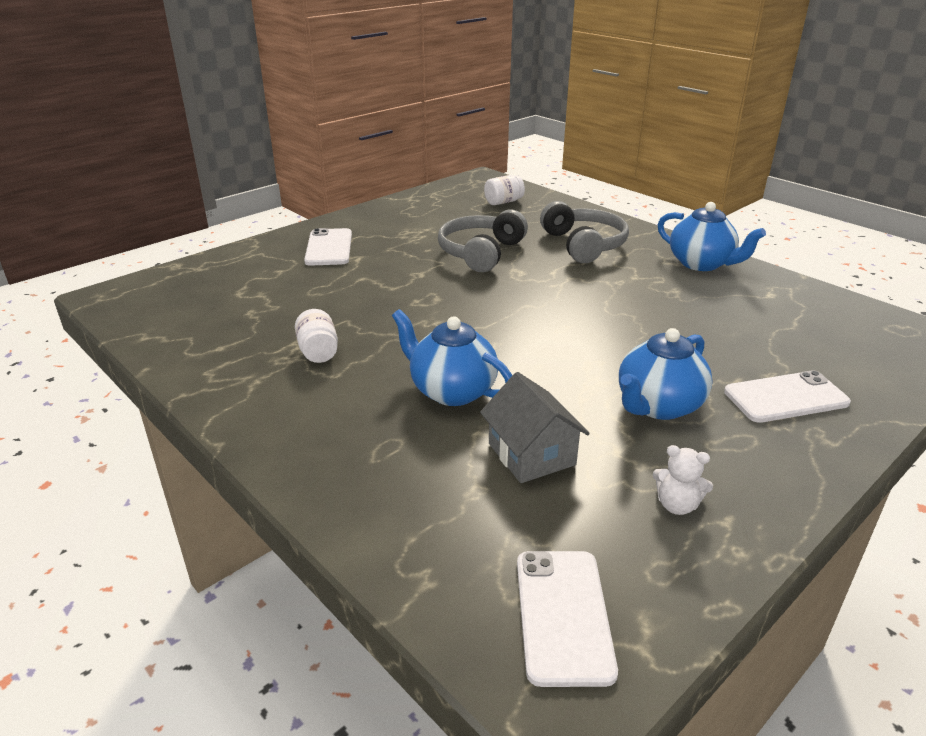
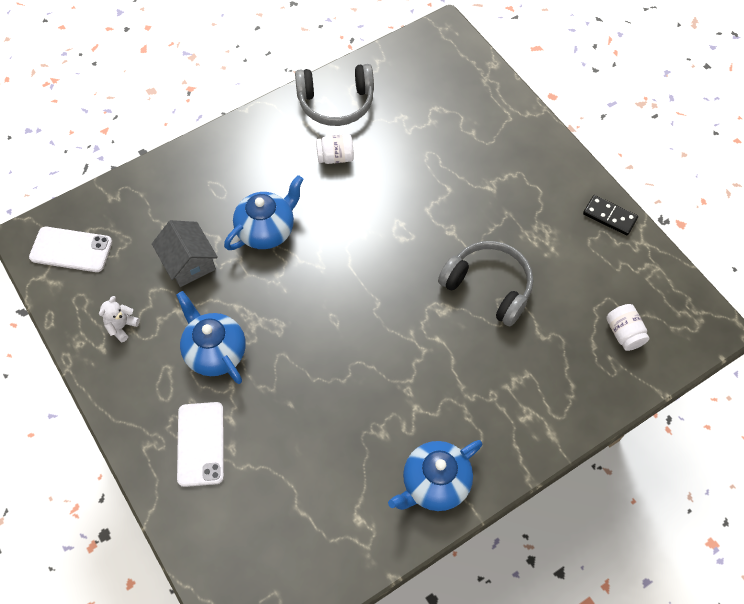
camera: 100 degrees right, 30 degrees up
(329, 248) = (515, 167): white phone -> none
(384, 209) = (609, 216): none -> black domino
(531, 454) = (189, 263): grey house -> grey house turned 75 degrees clockwise
(583, 245) = (495, 383): grey headphones -> grey headphones (336, 103)

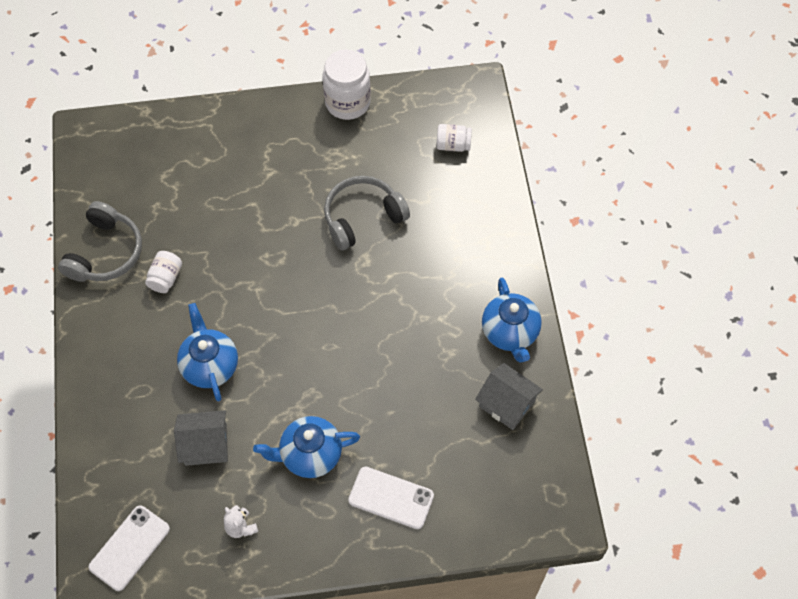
camera: 65 degrees left, 0 degrees up
(351, 514) = (507, 403): none -> grey house
(609, 216) = (347, 102): black domino -> white jar

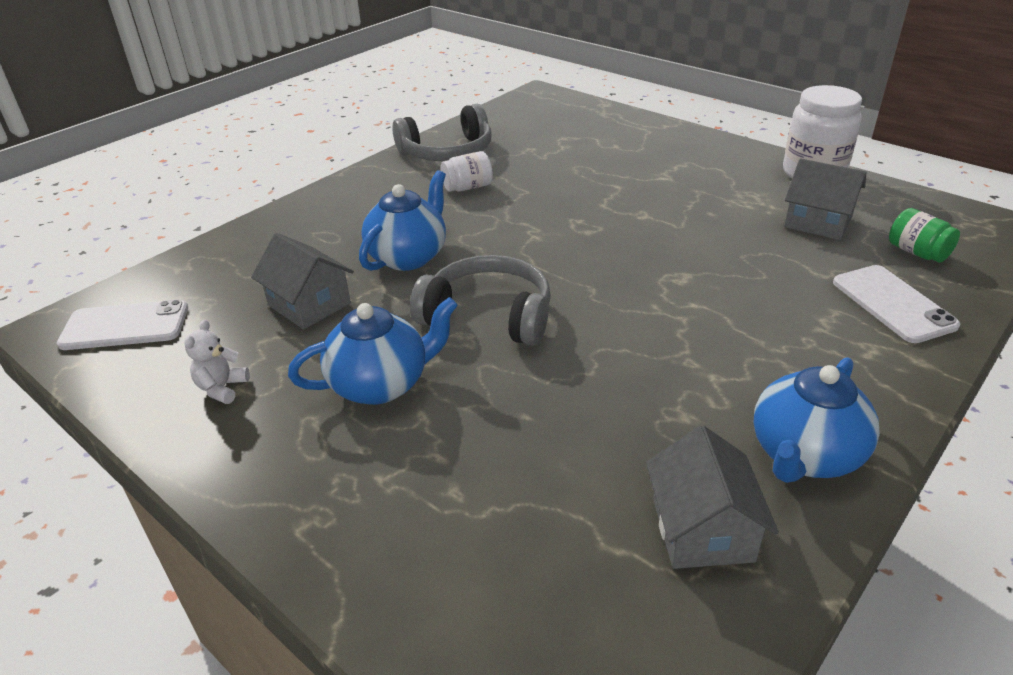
camera: 50 degrees right, 25 degrees down
(310, 455) = (381, 384): blue teapot -> blue teapot turned 120 degrees clockwise
(362, 217) = (723, 248): grey headphones -> grey headphones (488, 316)
(388, 154) = (818, 222): none -> grey house
(391, 498) = (399, 499): white phone -> white phone (893, 304)
(453, 145) = (917, 252): white jar -> green jar

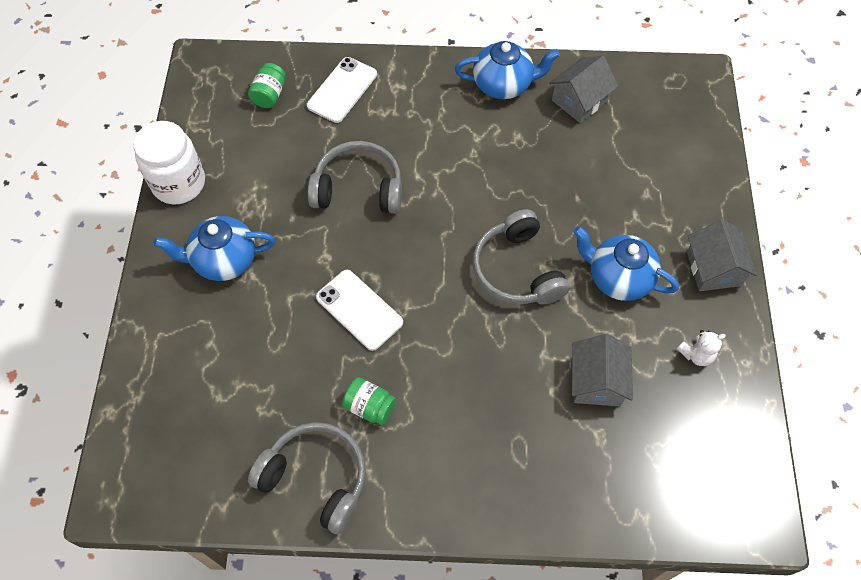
camera: 130 degrees left, 25 degrees up
(125, 326) = (717, 476): white phone -> white phone (359, 310)
(408, 256) = (497, 367): blue teapot -> blue teapot (224, 260)
(468, 187) = (370, 407): white jar -> green jar
(712, 260) = (358, 189): none -> grey headphones
(818, 222) = (262, 154): grey house -> grey house (713, 268)

